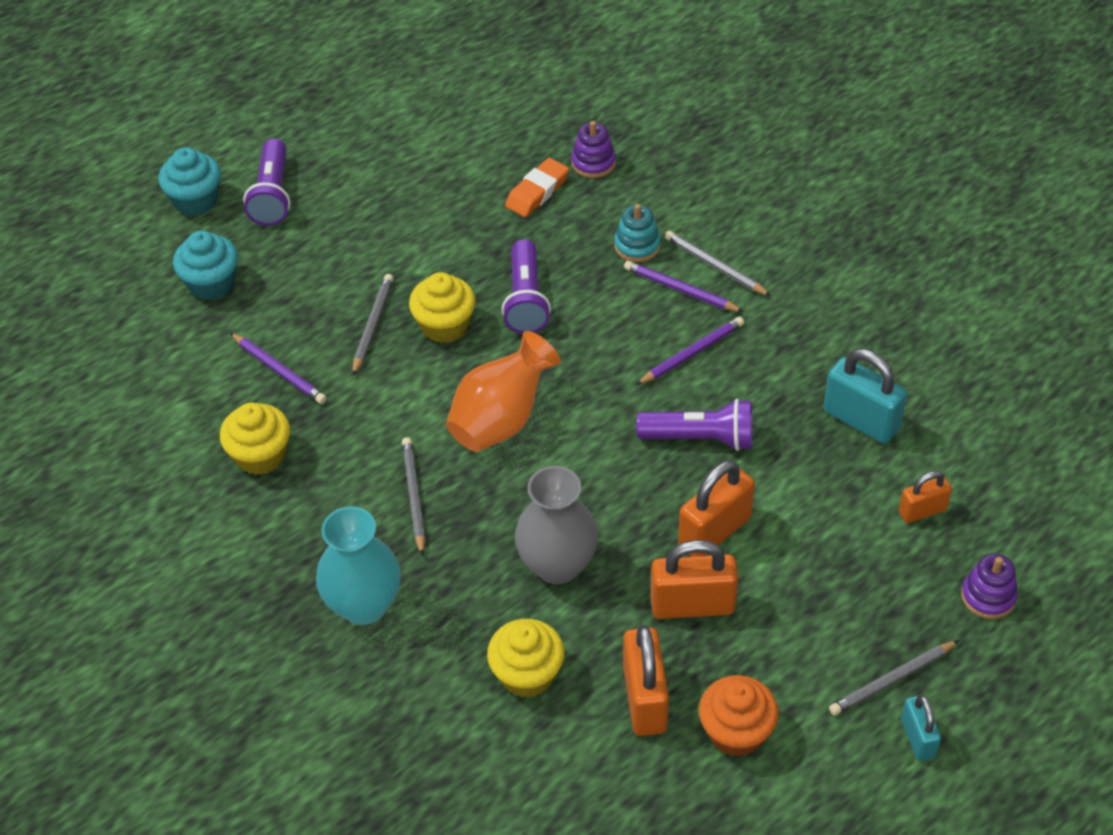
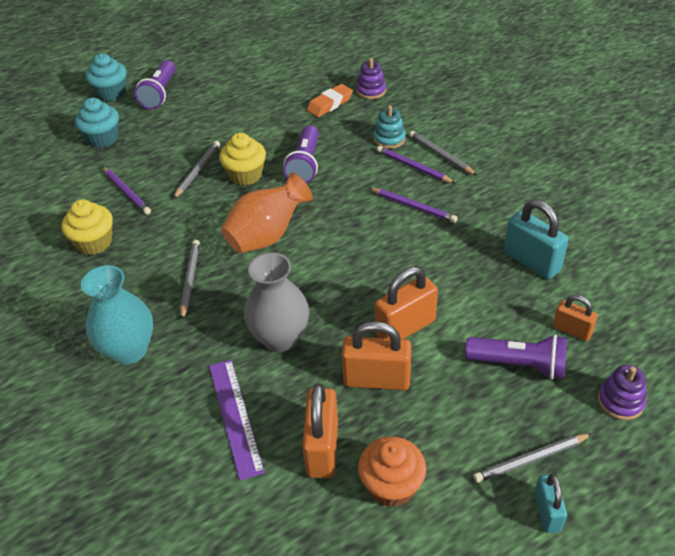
camera: 10 degrees right, 5 degrees down
(527, 674) = (235, 417): yellow cupcake -> purple ruler
(692, 353) = (413, 207): purple pencil -> purple pencil turned 60 degrees clockwise
(700, 438) = (408, 262): purple flashlight -> purple flashlight (519, 365)
(922, 511) = (572, 330): orange padlock -> orange padlock turned 45 degrees clockwise

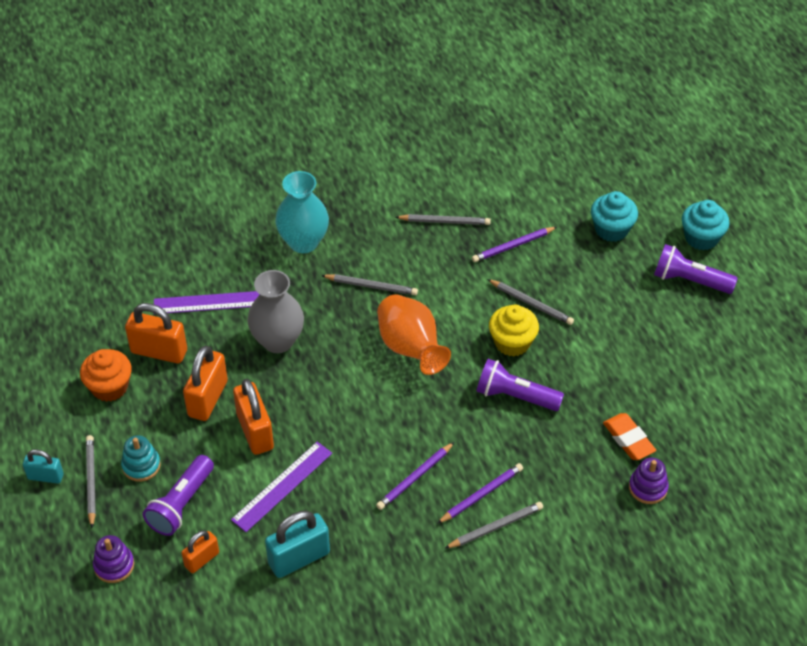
camera: 100 degrees right, 5 degrees up
(94, 242) = (444, 221): yellow cupcake -> grey pencil
(389, 139) = (540, 484): turquoise stacking toy -> turquoise stacking toy (141, 465)
(461, 291) = (282, 486): none -> purple ruler

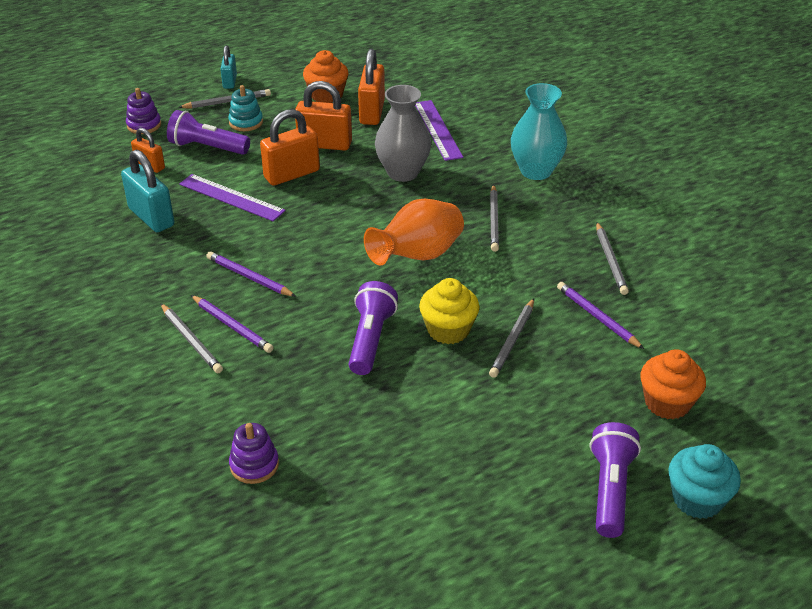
camera: 80 degrees right, 10 degrees down
(611, 229) = (667, 403): turquoise cupcake -> orange cupcake
(628, 439) = (325, 442): orange eraser -> none

